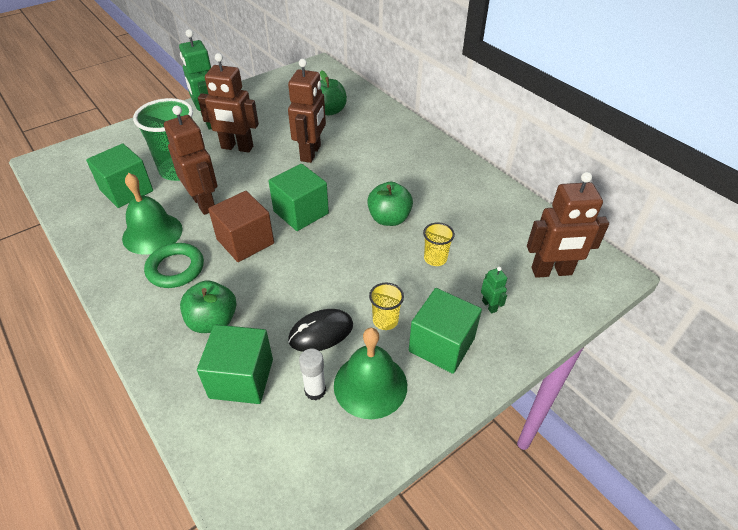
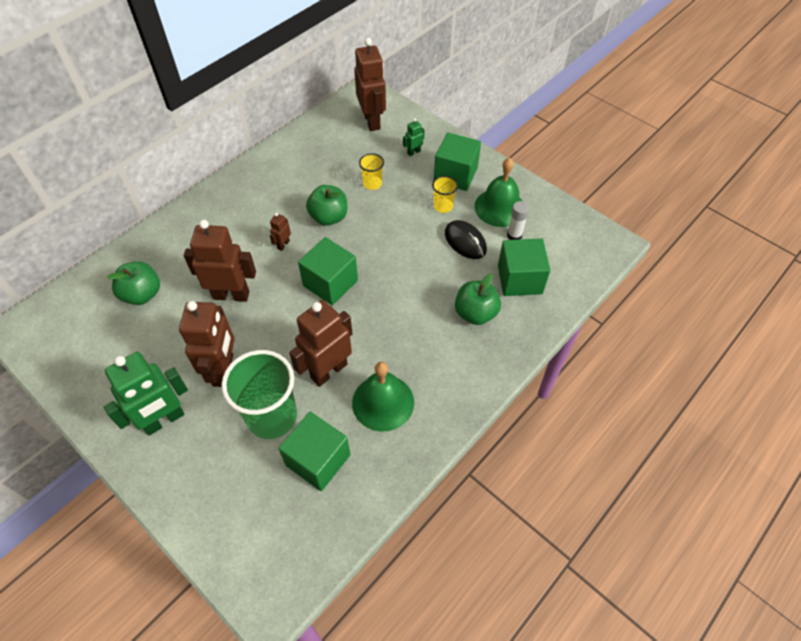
camera: 100 degrees left, 10 degrees up
(175, 268) = (425, 362): green ring -> none
(245, 241) = (378, 317): brown cube -> none
(360, 185) = (283, 245): none -> brown robot

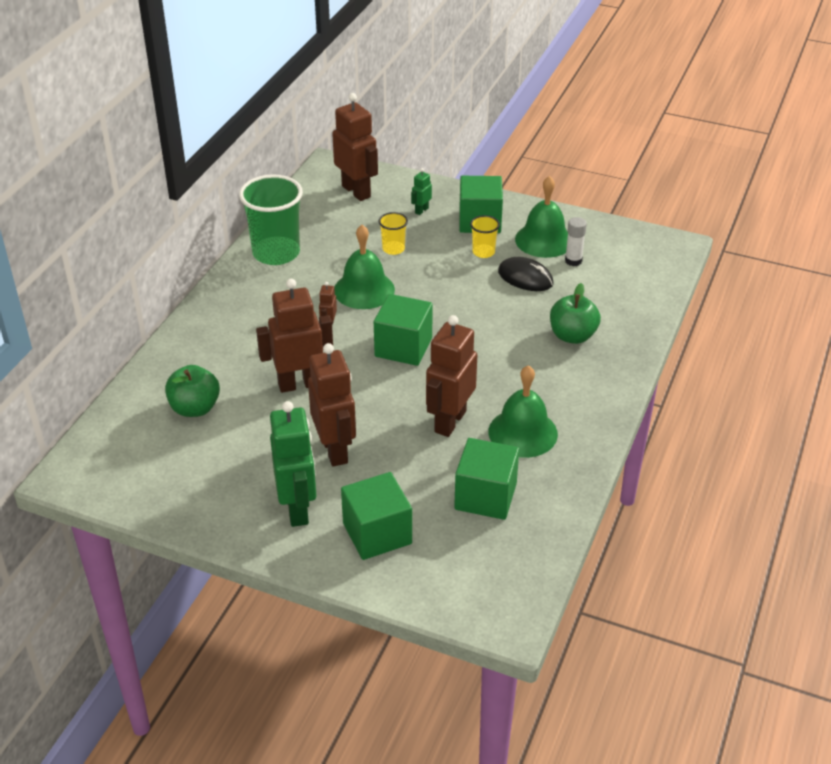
camera: 20 degrees left, 15 degrees down
(164, 420) = (298, 509): green robot -> green robot turned 45 degrees counterclockwise
(272, 416) = (414, 474): green cup -> green cup (276, 253)
(329, 217) = (364, 290): green apple -> green bell
(519, 279) = (600, 297): green cube -> green cube (377, 533)

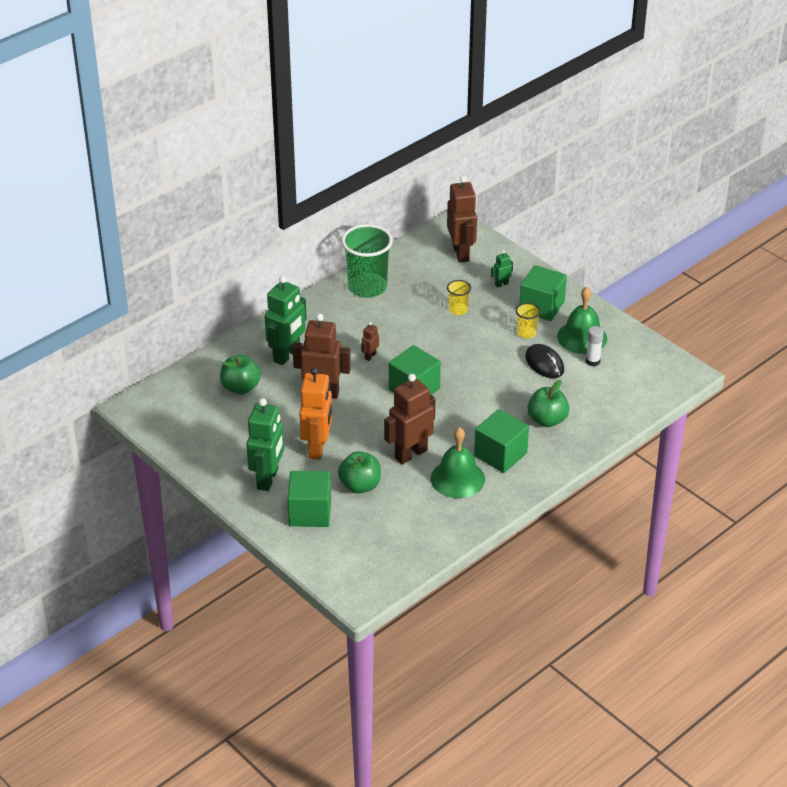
camera: 25 degrees right, 0 degrees up
(229, 353) = (287, 355): none -> green robot
(335, 450) = (317, 448): brown robot -> orange robot
(364, 290) = (414, 336): green bell -> none
(416, 479) = (360, 485): none -> green apple
(485, 496) = (400, 513): green cube -> green cube (500, 454)

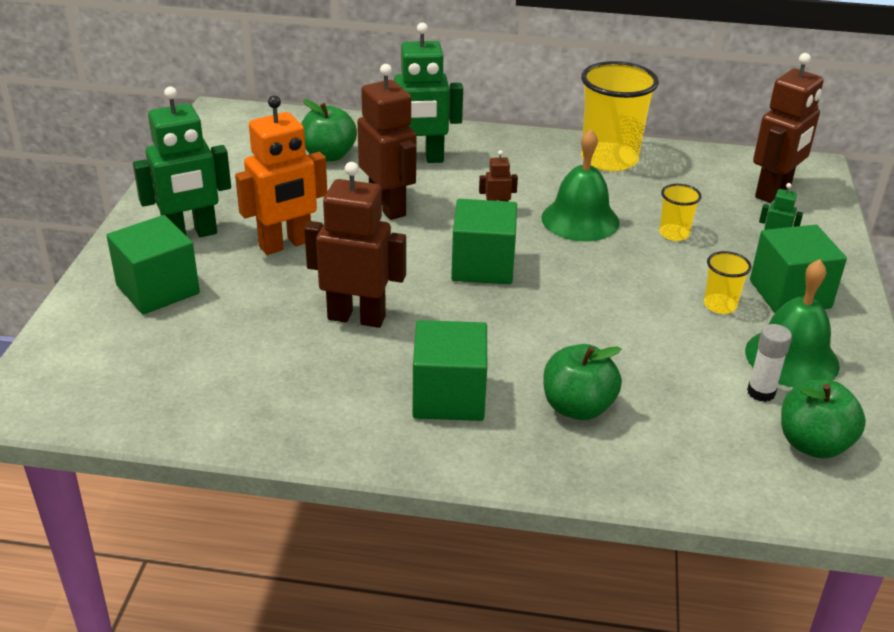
camera: 50 degrees right, 5 degrees down
(360, 485) = (249, 305): green apple -> green apple (813, 444)
(367, 287) = (609, 159): green cup -> yellow cup
(457, 478) = (353, 380): green bell -> green bell (580, 220)
(544, 363) = (687, 349): black mouse -> none

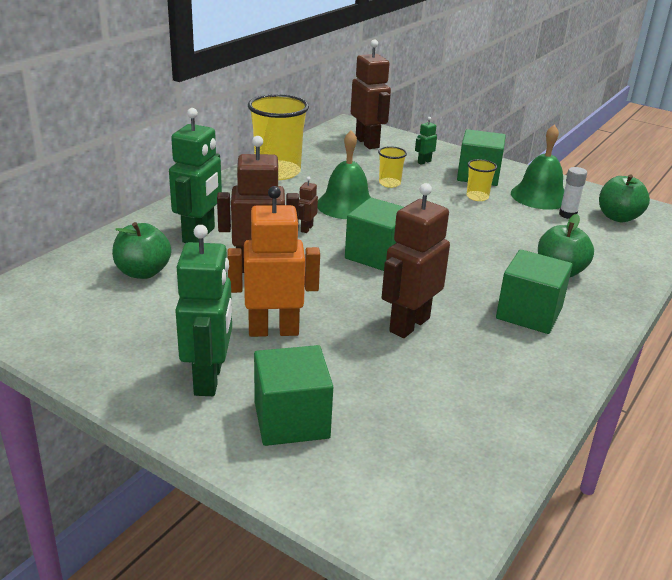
camera: 65 degrees left, 5 degrees down
(286, 244) = (273, 330): orange robot -> orange robot turned 90 degrees counterclockwise

